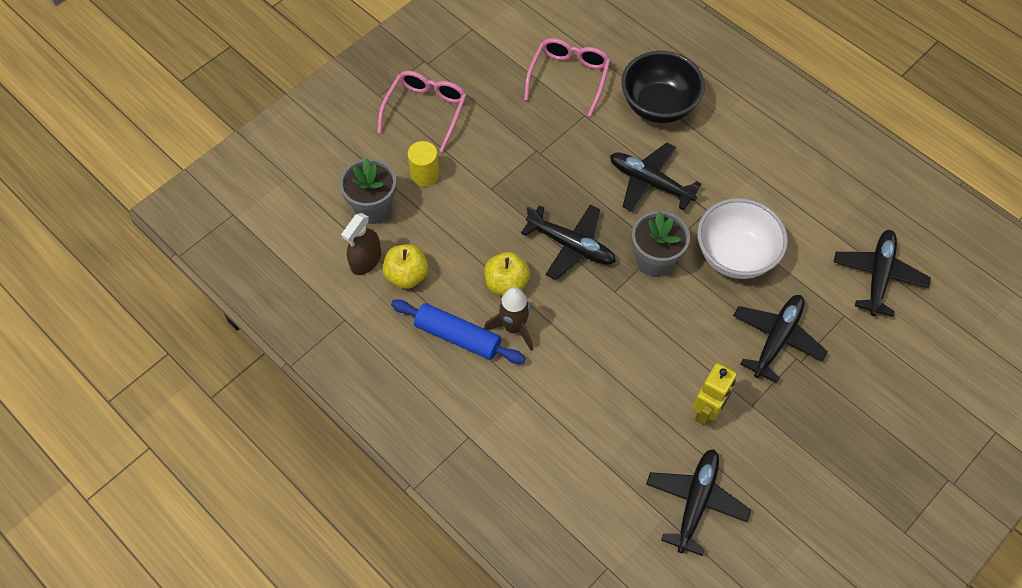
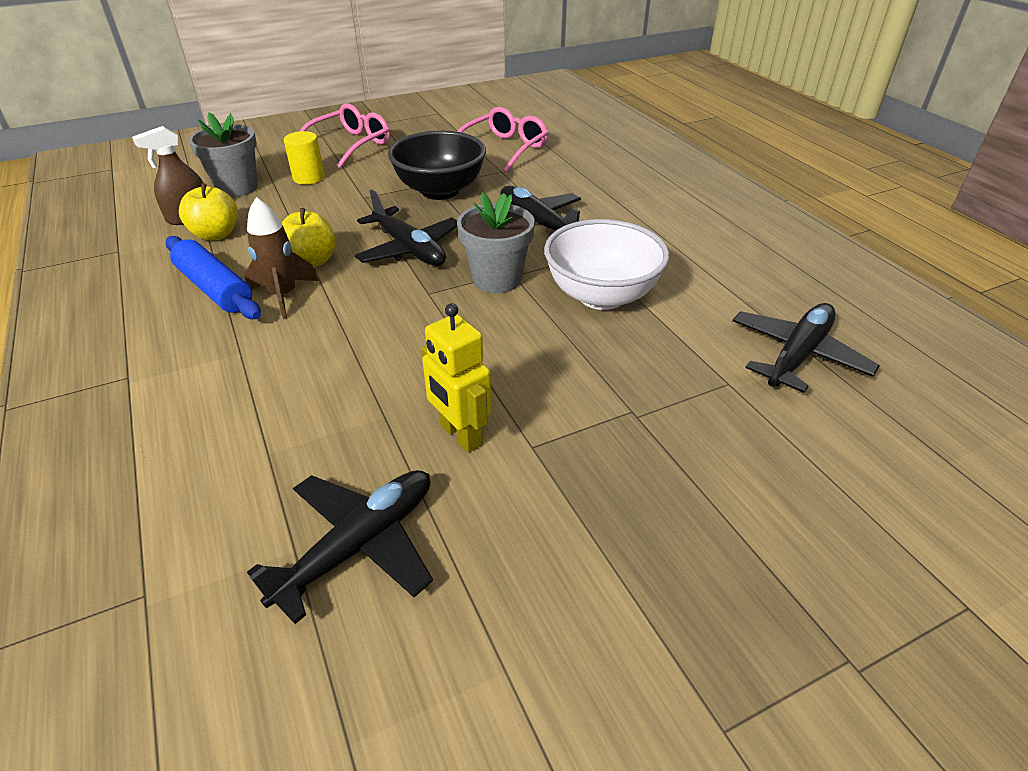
camera: 20 degrees right, 20 degrees down
(658, 106) = (584, 178): black bowl -> black bowl (440, 191)
(707, 411) = (460, 435): yellow robot -> yellow robot turned 90 degrees clockwise
(777, 339) = (613, 384): black plane -> none

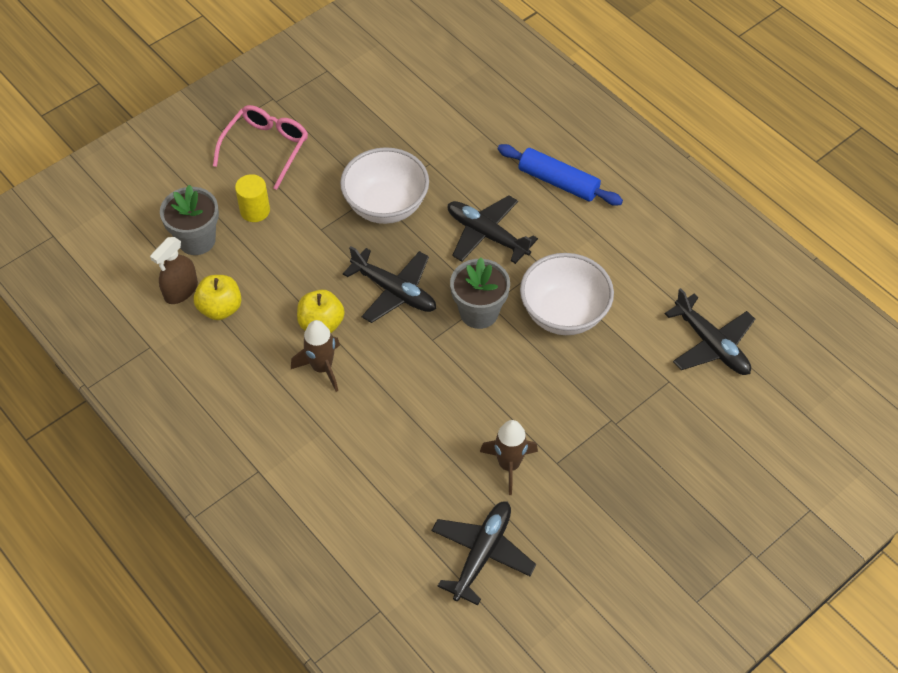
camera: 15 degrees left, 15 degrees up
(215, 289) = (263, 372): blue rolling pin -> blue rolling pin (558, 182)
(440, 191) = (386, 206): black bowl -> white bowl
(460, 435) = (509, 465): yellow robot -> brown rocket
(504, 149) = (419, 125): pink glasses -> none
(797, 355) = (711, 344): black plane -> black plane turned 120 degrees clockwise

